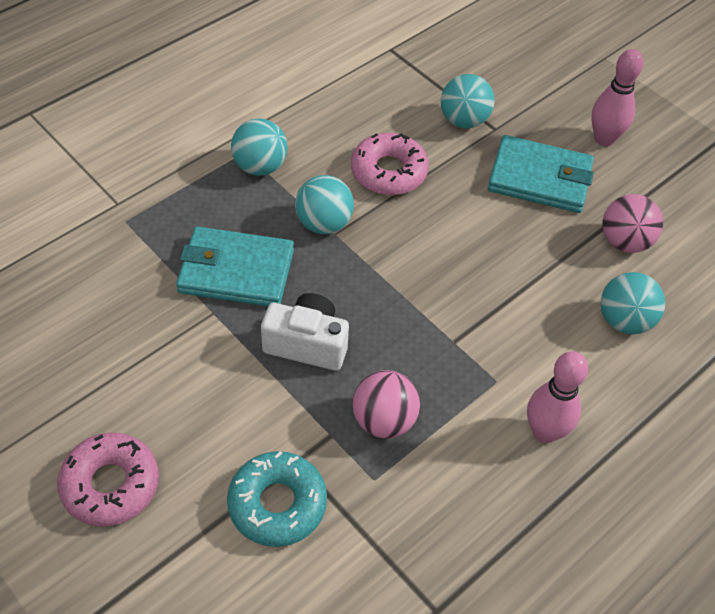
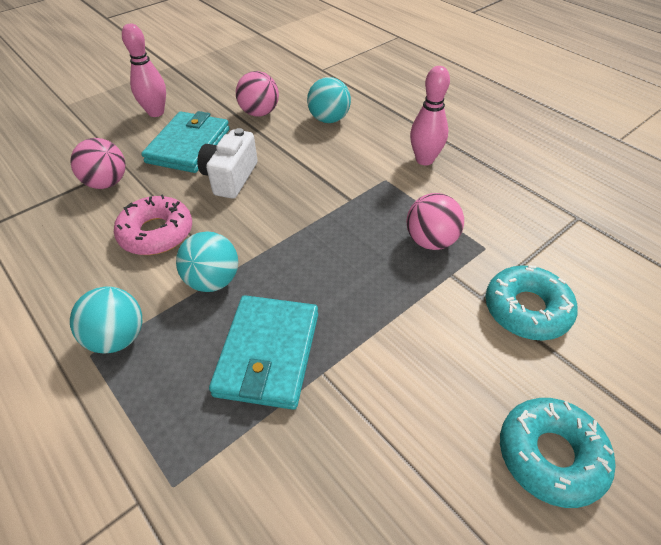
camera: 85 degrees left, 5 degrees down
(110, 485) = (550, 455): pink donut -> turquoise donut
(307, 344) = (359, 292): white camera -> white camera (230, 178)
(463, 120) = (107, 183): turquoise ball -> pink ball

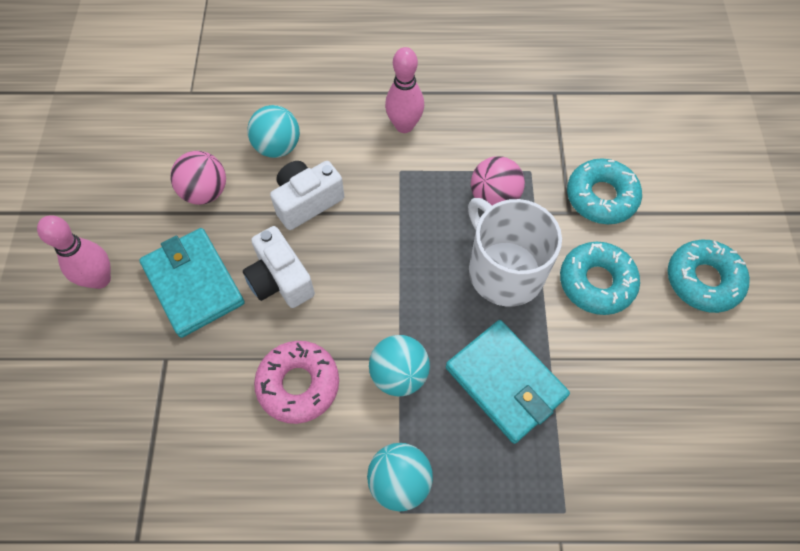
camera: 50 degrees left, 15 degrees up
(107, 183) = (179, 388): pink ball -> none
(304, 154) = (307, 202): none -> white camera
(373, 288) = (504, 270): none -> white mug
(437, 360) = (596, 282): none -> turquoise donut

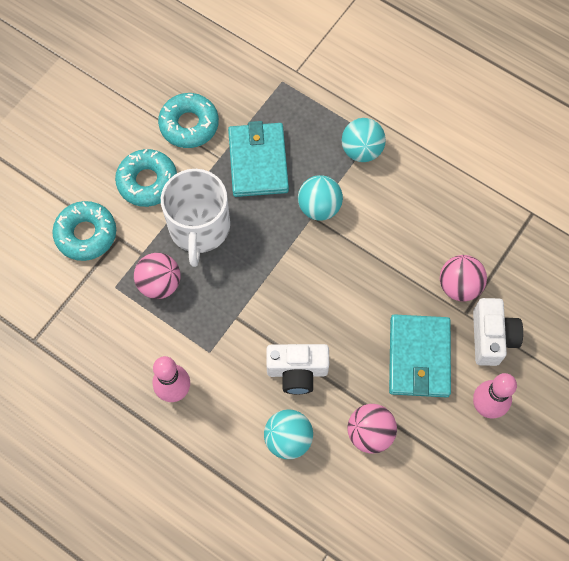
camera: 145 degrees left, 5 degrees up
(187, 385) = (459, 286): none -> pink ball
(280, 280) = (355, 320): white camera -> white camera (491, 337)
(298, 384) = (387, 241): pink donut -> none
(703, 280) = (80, 140): turquoise donut -> turquoise donut (189, 125)

